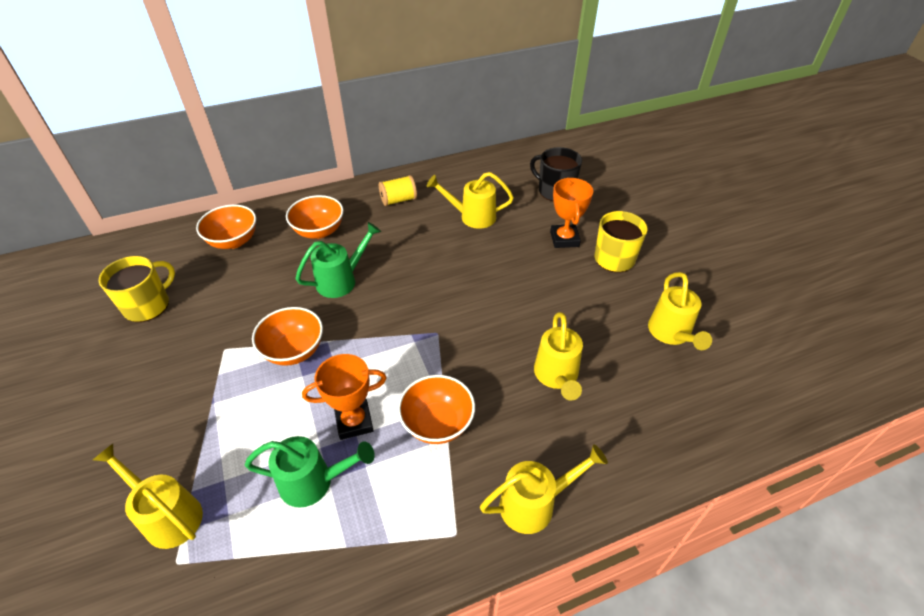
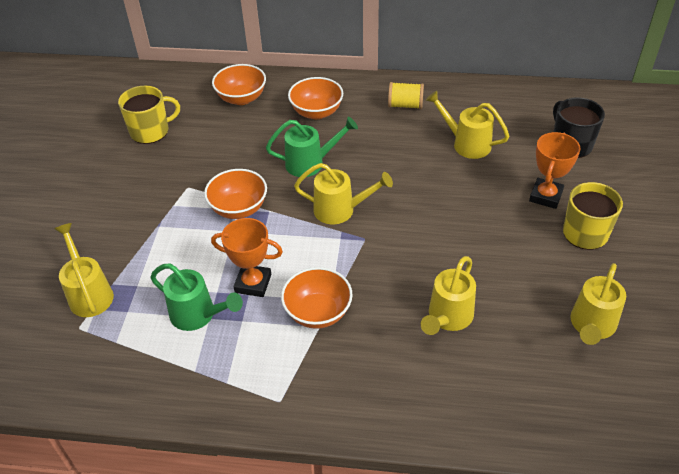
camera: 30 degrees right, 0 degrees up
(535, 503) = (357, 409): yellow watering can -> yellow watering can (340, 210)

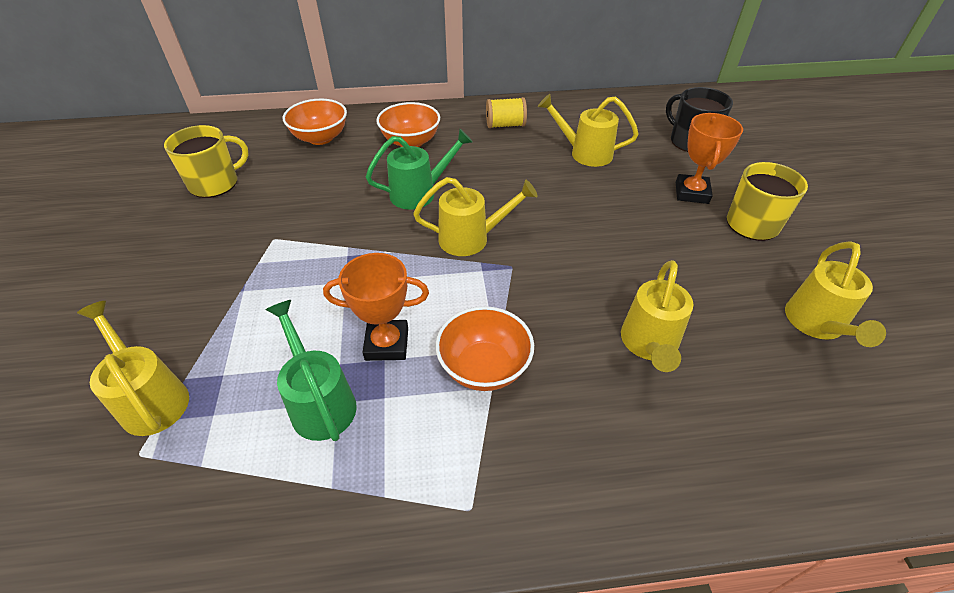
camera: 15 degrees left, 0 degrees up
(198, 315) = (320, 401): green watering can -> green watering can turned 135 degrees counterclockwise
(239, 208) = (345, 254): orange bowl -> none

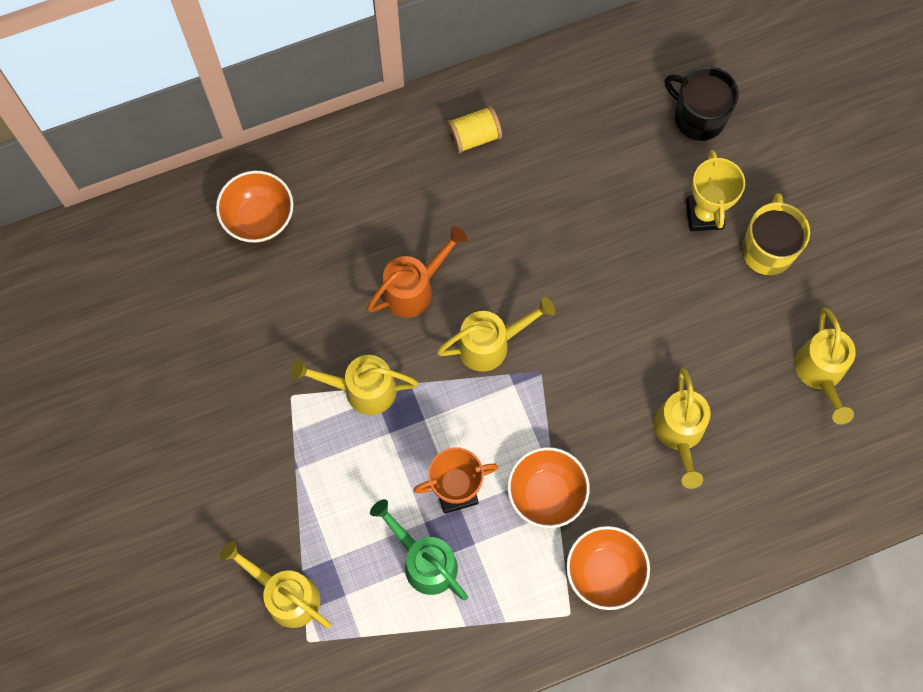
camera: 15 degrees left, 25 degrees up
(215, 183) = (180, 329): yellow mug -> none
(411, 142) = (371, 199): orange bowl -> orange bowl (604, 572)
(420, 193) = (414, 288): green watering can -> orange watering can
(584, 153) = (579, 171): yellow watering can -> yellow watering can (361, 389)
(691, 193) = (704, 214): orange trophy -> yellow trophy

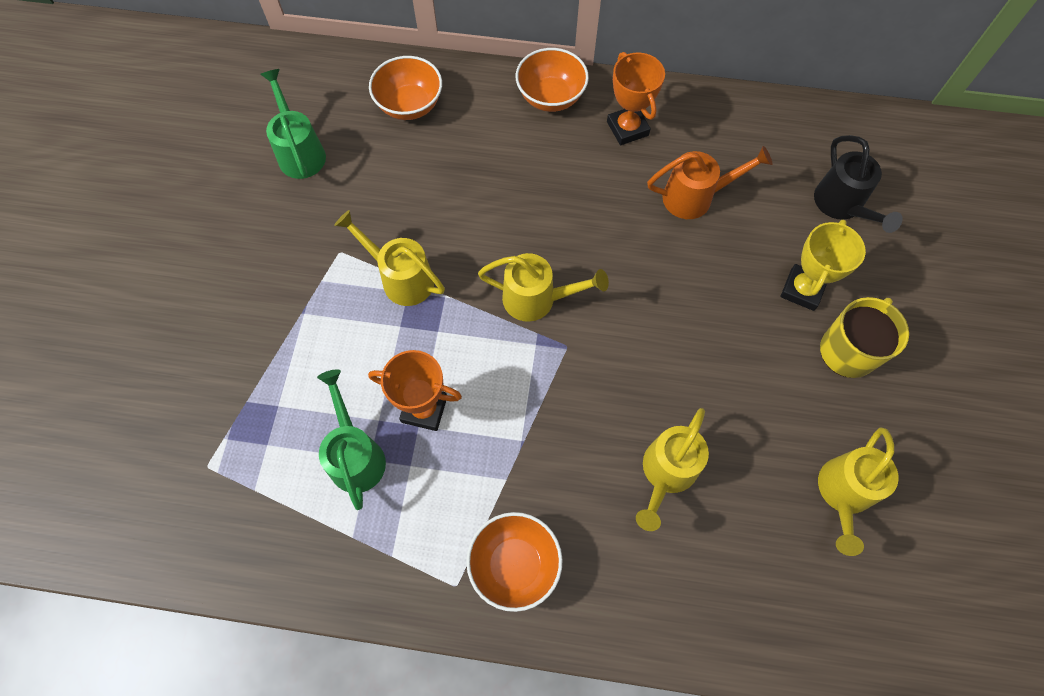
camera: 30 degrees right, 5 degrees down
(187, 320) = (300, 151): none -> green watering can
(286, 594) = (218, 414): yellow watering can -> none
(414, 288) = (500, 220): orange watering can -> orange watering can (695, 197)
(474, 137) = (627, 128): yellow spool -> orange trophy
(546, 493) = (505, 457): orange bowl -> orange bowl (550, 97)
(698, 117) = (841, 206): black mug -> black watering can

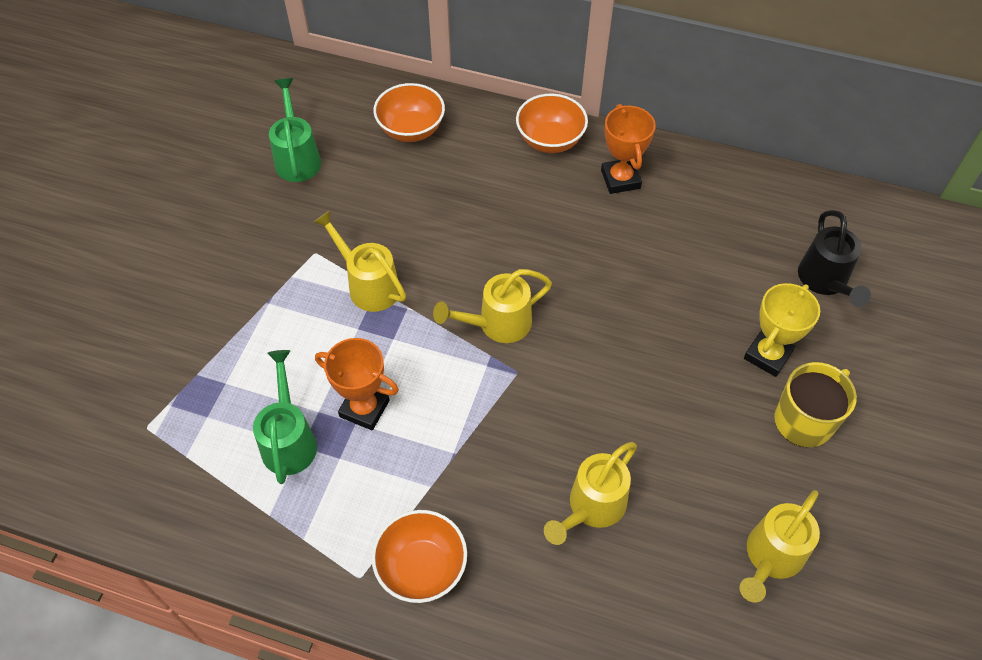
camera: 10 degrees right, 10 degrees down
(537, 299) = (497, 324): yellow watering can -> yellow watering can turned 135 degrees clockwise
(695, 197) = (676, 252): orange watering can -> none

